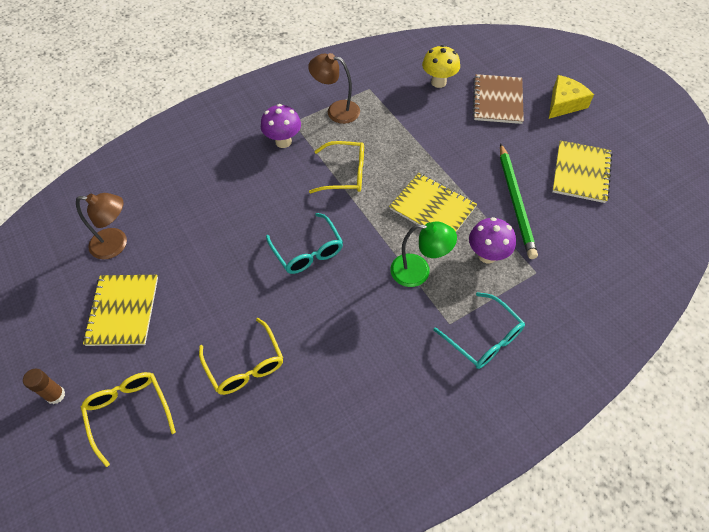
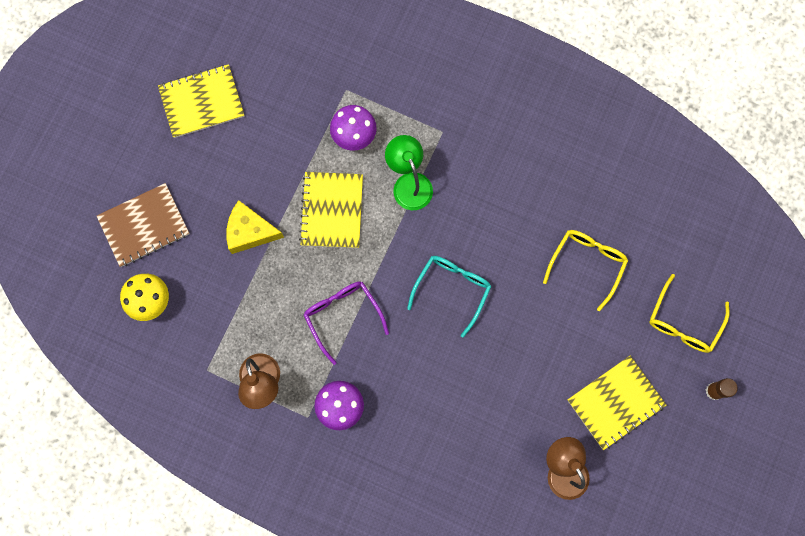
camera: 125 degrees left, 20 degrees up
(345, 174) = (342, 316): yellow glasses -> purple glasses
(484, 338) = (438, 99): turquoise glasses -> none
(515, 202) = (276, 142): green pencil -> none
(564, 103) = (108, 158): yellow cheese -> yellow cheese (250, 231)

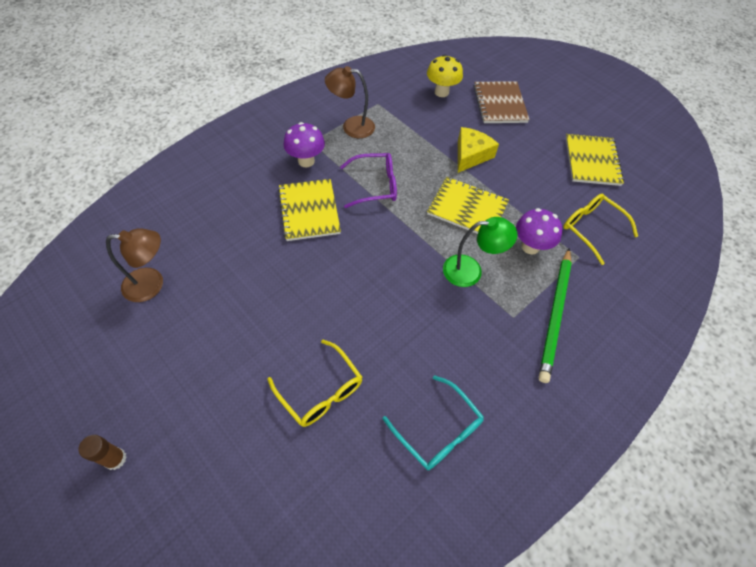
camera: 110 degrees right, 20 degrees down
(423, 97) = (555, 314): none -> green pencil
(452, 290) = (357, 265): turquoise glasses -> turquoise glasses (438, 430)
(615, 402) = (174, 354): yellow notebook -> yellow notebook (309, 211)
(683, 322) = (205, 464): yellow glasses -> yellow glasses (591, 229)

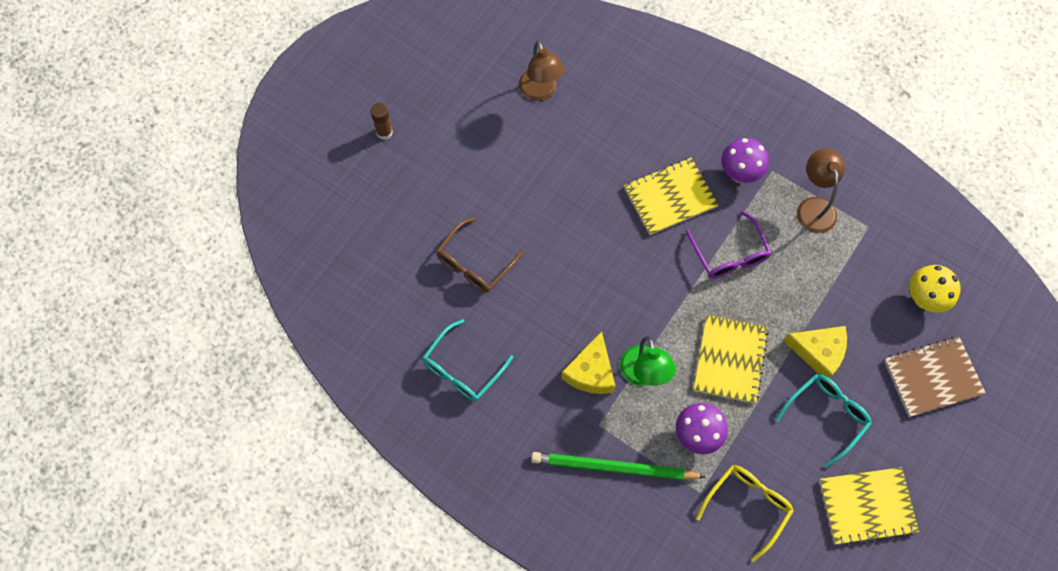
camera: 80 degrees right, 10 degrees up
(320, 391) = (475, 263): yellow glasses -> brown glasses
(461, 311) = (591, 372): none -> yellow cheese
(522, 164) = (826, 416): none -> turquoise glasses

